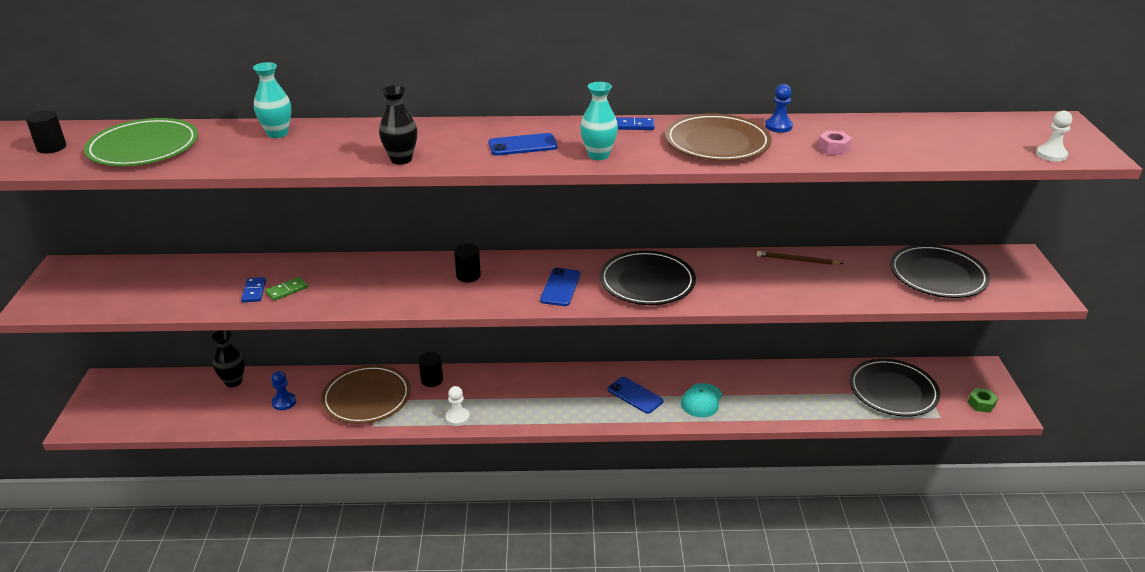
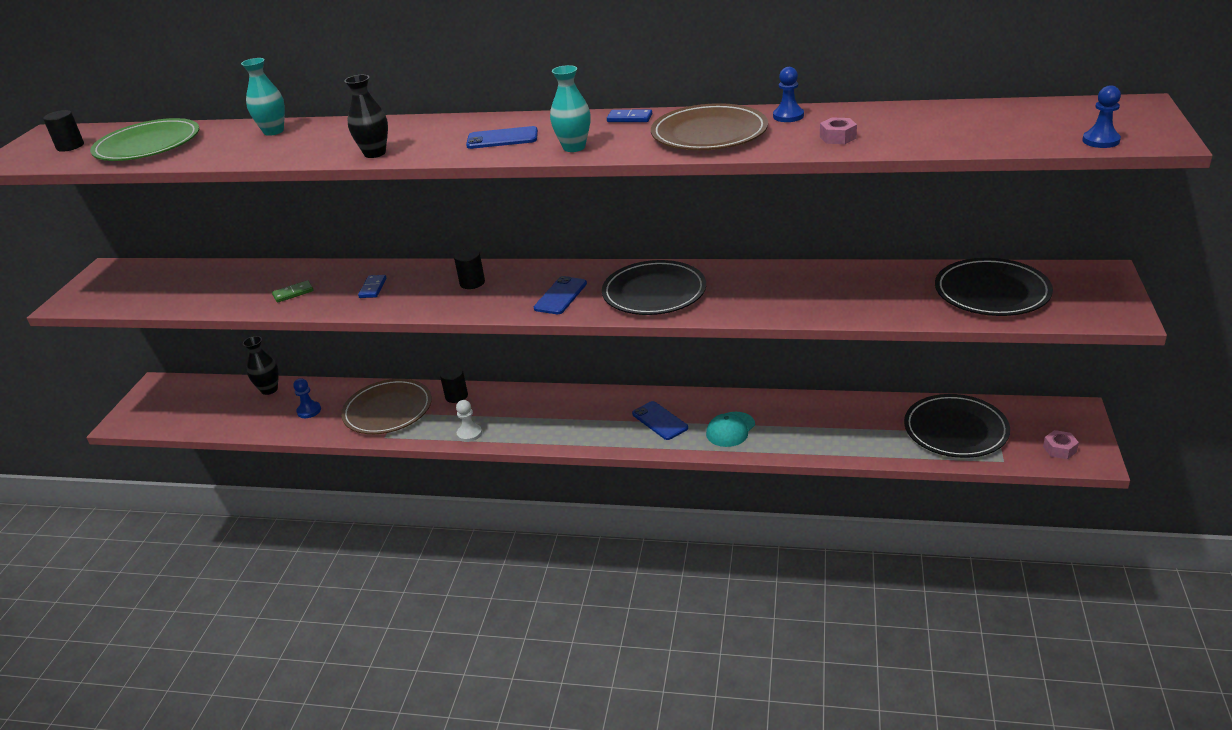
camera: 15 degrees right, 0 degrees up
(254, 291) = (263, 293): blue domino -> blue domino (373, 288)
(797, 260) = (831, 273): brown pencil -> none
(981, 404) = (1059, 449): green nut -> pink nut
(1051, 155) = (1100, 141): white pawn -> blue pawn

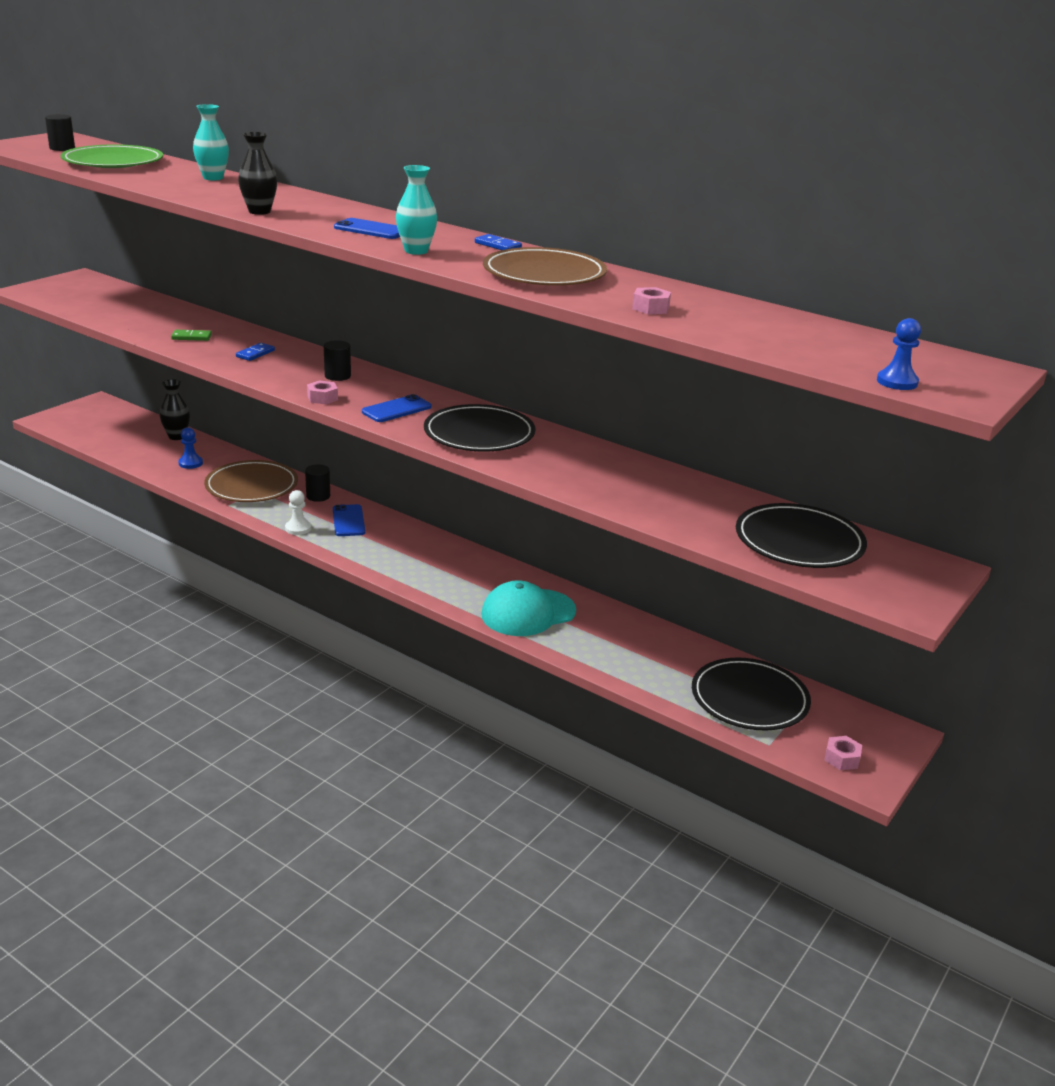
camera: 20 degrees right, 5 degrees down
(485, 309) = (322, 398): none -> pink nut
(660, 421) = (471, 581): blue phone -> blue phone (348, 521)
(730, 429) = (528, 613): turquoise cap -> turquoise cap, size x1.58
(788, 116) = (636, 282): blue pawn -> none

